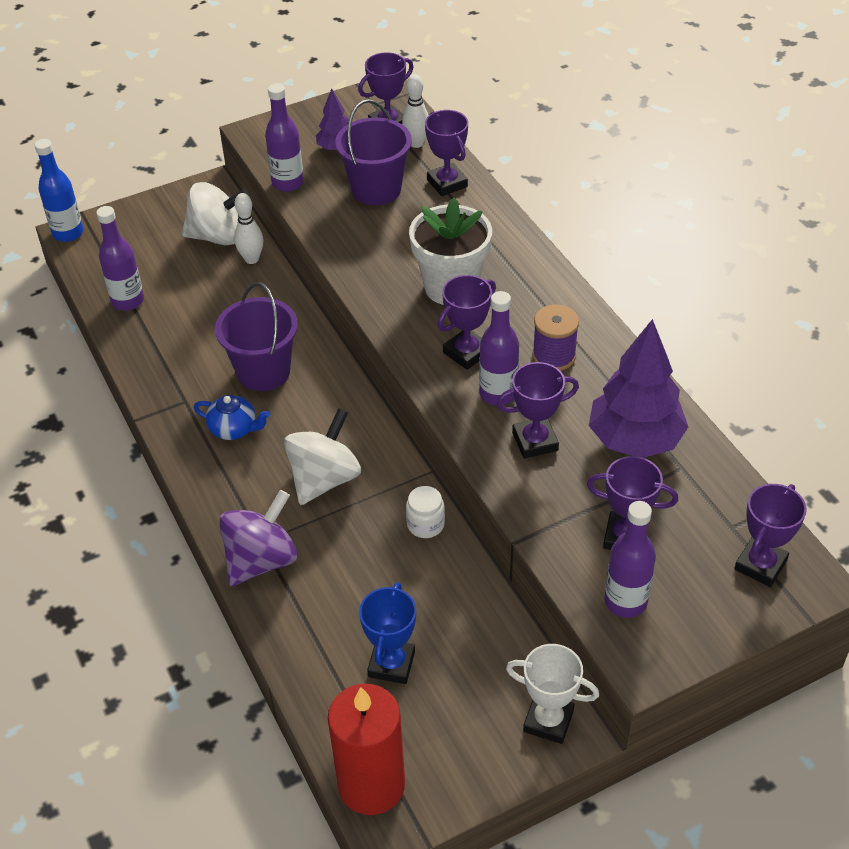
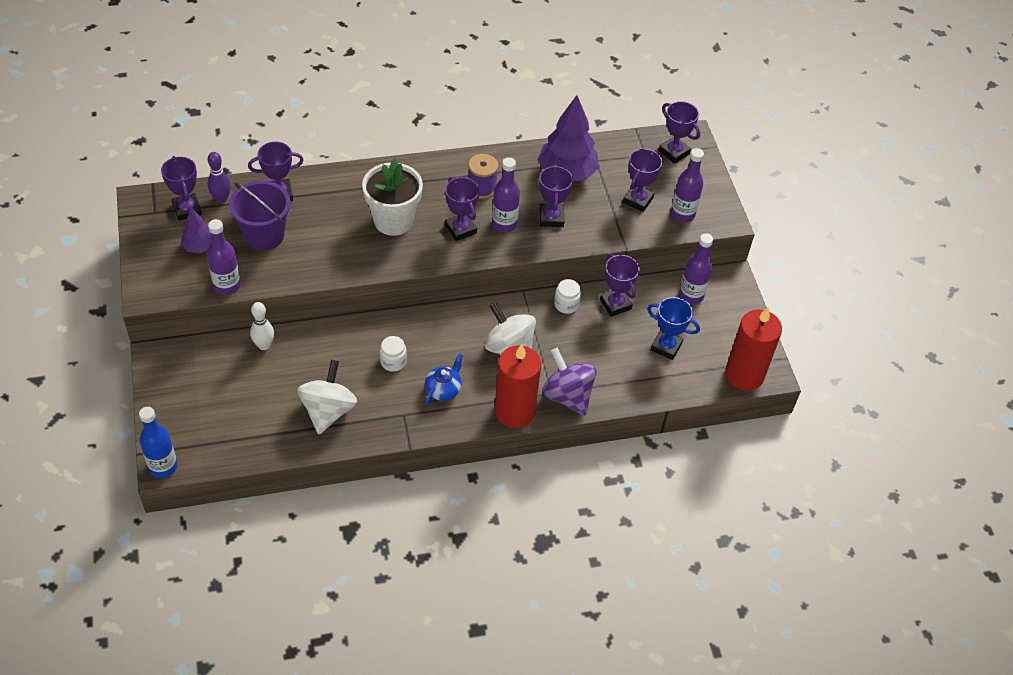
camera: 80 degrees left, 5 degrees up
(128, 301) = (274, 435): purple bottle -> purple bottle (691, 295)
(217, 236) = (224, 362): white spinning top -> white spinning top (328, 411)
(219, 508) = (514, 411): none -> red candle
(263, 372) = (393, 362): purple bucket -> white jar
(416, 143) = (221, 199): white bowling pin -> purple bowling pin
(449, 583) = (615, 304): none -> purple trophy
(548, 721) = (722, 286): white trophy -> none

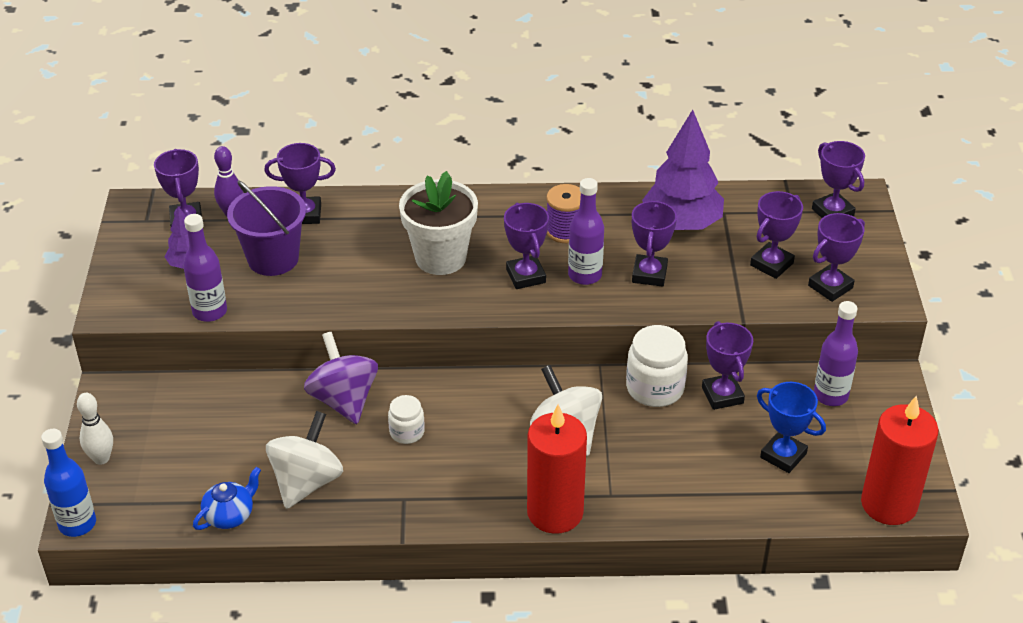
camera: 15 degrees right, 10 degrees down
(264, 345) = (246, 394): white bowling pin -> white bowling pin (101, 458)
(443, 389) = (465, 474): blue teapot -> blue teapot (230, 515)
(566, 304) = (655, 388): white jar -> white jar, size x1.71
(567, 396) = (632, 502): purple spinning top -> purple spinning top (344, 400)
(682, 214) = (830, 286): purple bottle -> purple trophy

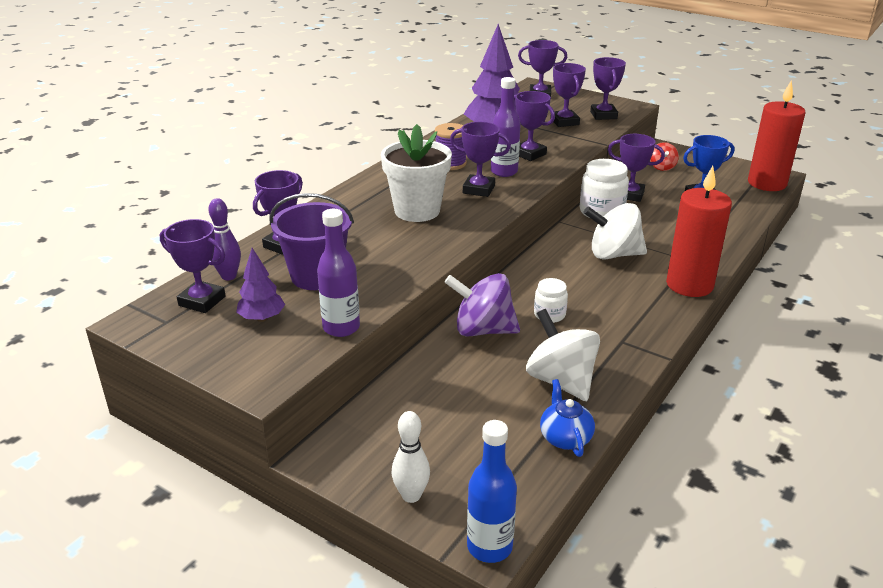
camera: 55 degrees left, 10 degrees down
(830, 395) = (662, 167): purple bottle -> red spinning top

